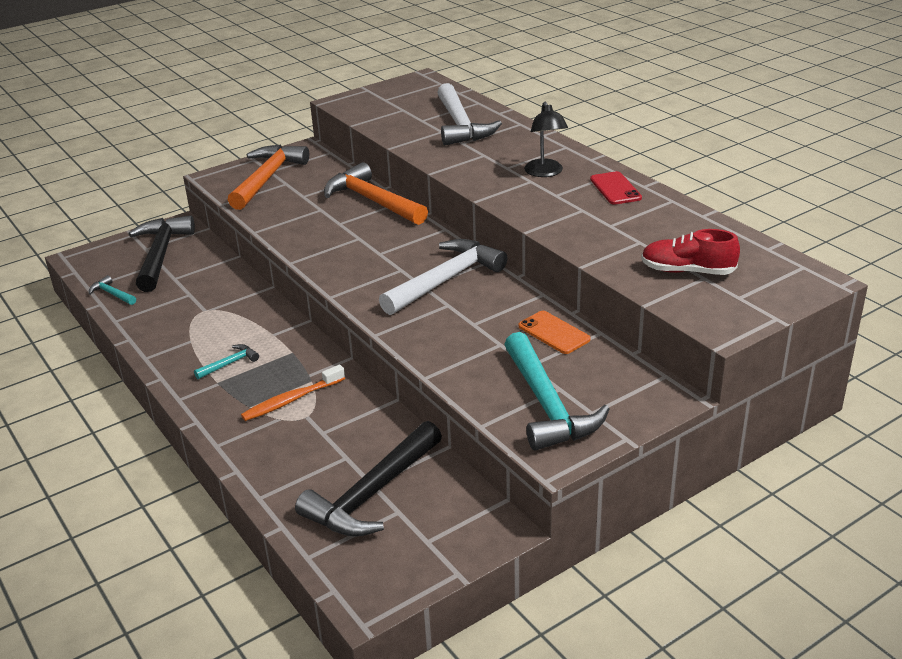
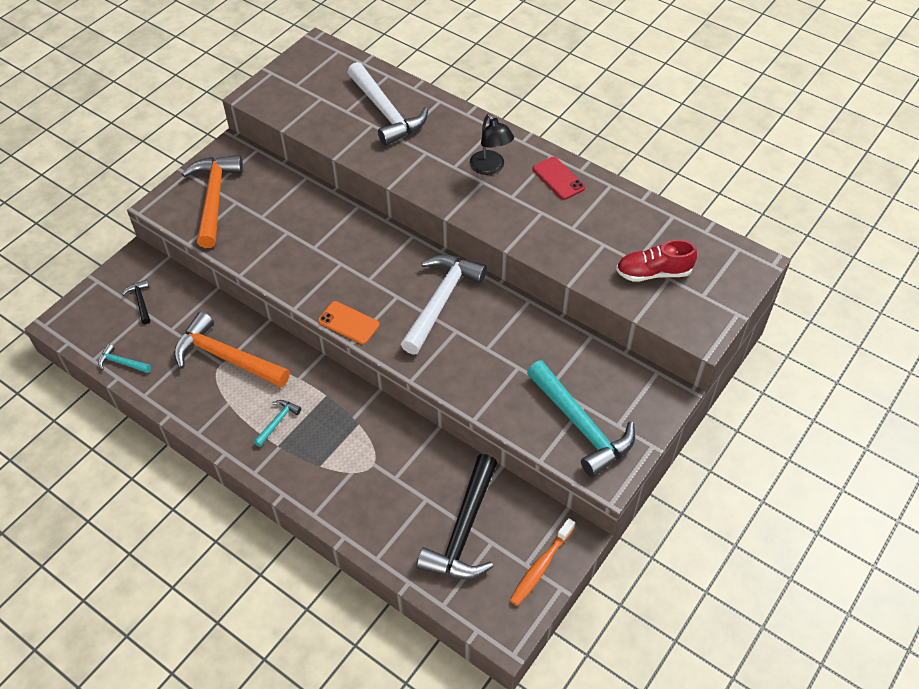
camera: 20 degrees left, 20 degrees up
(160, 254) = (140, 301): black hammer -> black hammer, size x0.44
(291, 400) = (352, 449): orange toothbrush -> orange toothbrush (540, 566)
(372, 201) = (330, 211): orange hammer -> orange hammer (226, 357)
(554, 333) = (555, 344): orange phone -> orange phone (348, 323)

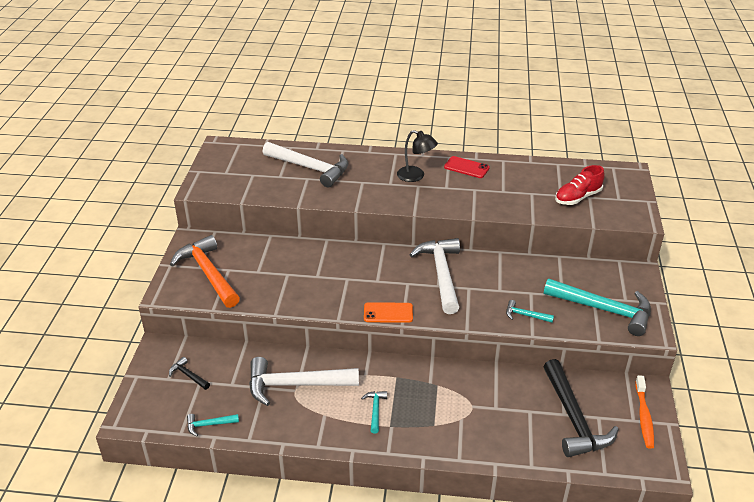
camera: 30 degrees left, 15 degrees down
(226, 357) = (295, 385): orange hammer -> white hammer
(487, 391) = (525, 315): none -> turquoise hammer

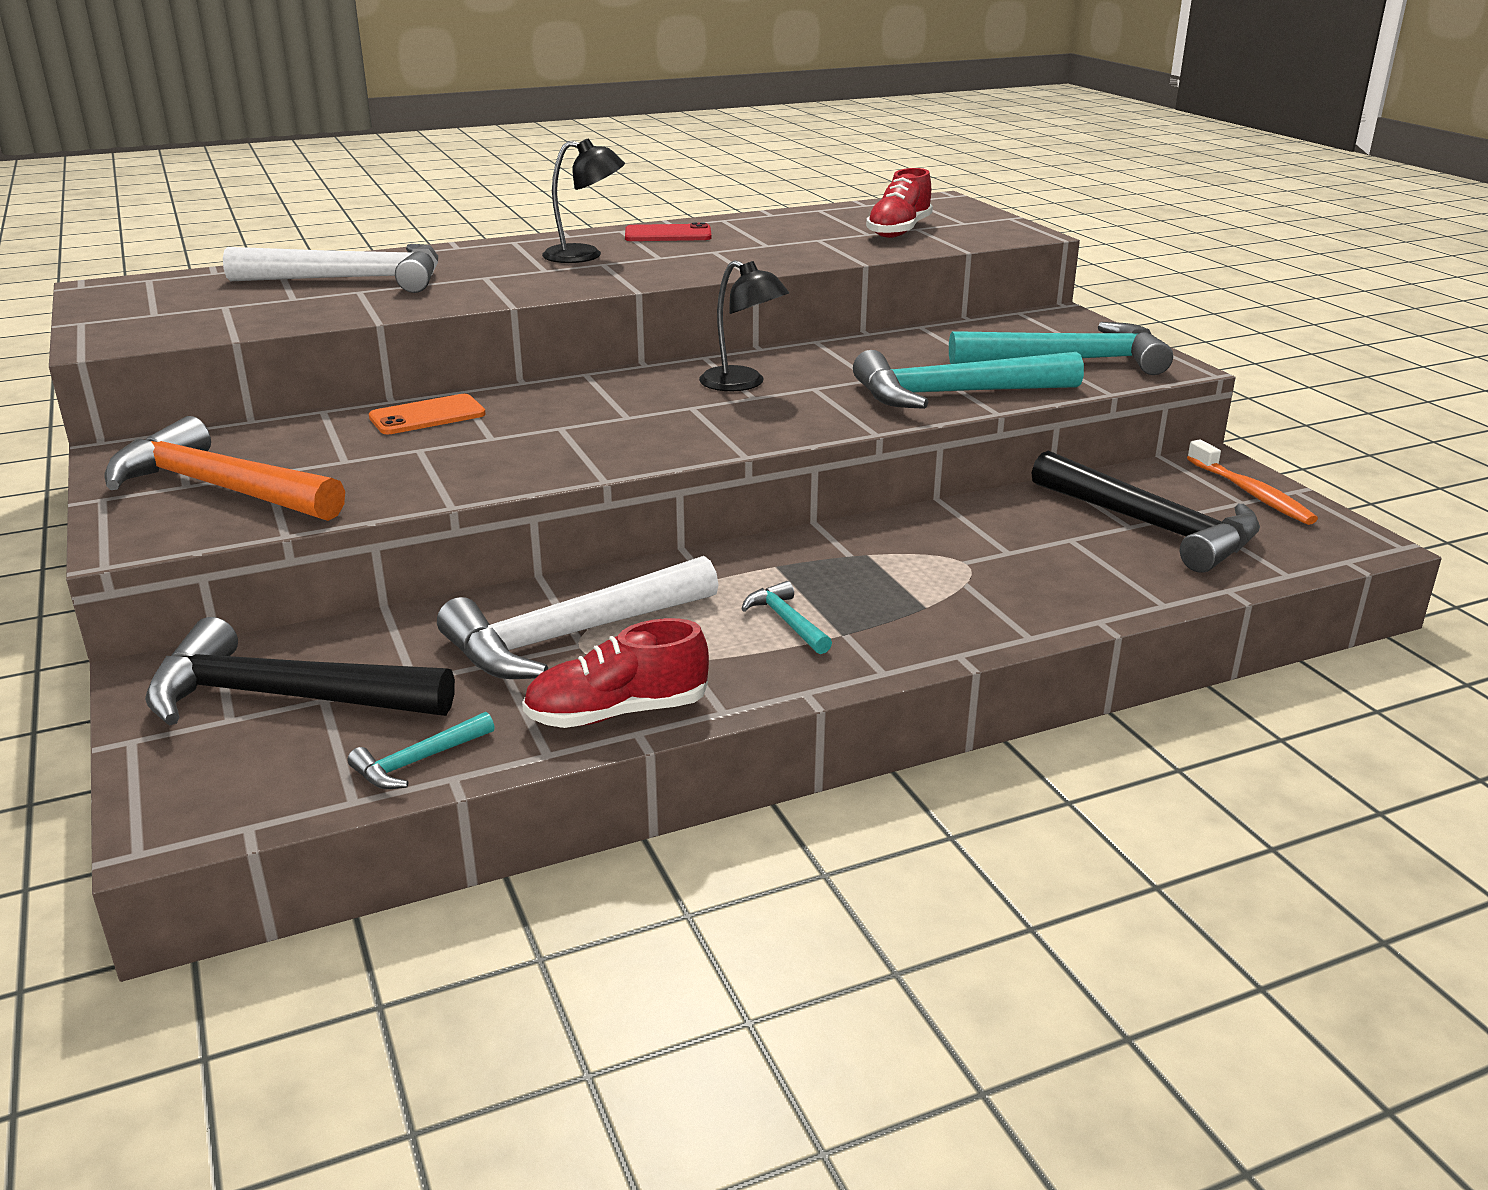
camera: 30 degrees left, 10 degrees down
(188, 375) = (282, 698): black hammer -> black hammer, size x2.25
(283, 431) = (617, 713): none -> red shoe
(388, 313) = (698, 448): orange phone -> orange phone (427, 416)
(441, 274) = (742, 384): white hammer -> black lamp
(525, 315) = (953, 394): turquoise hammer -> turquoise hammer, size x2.25

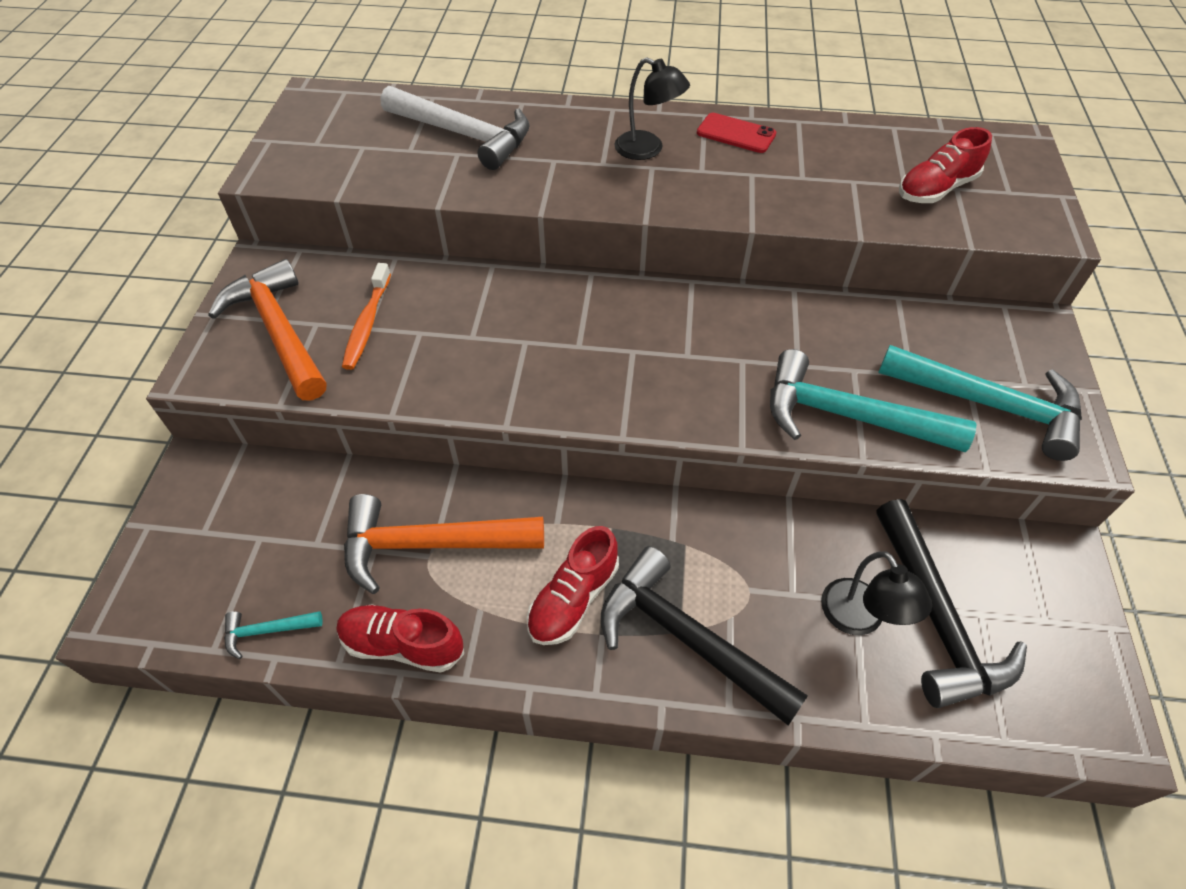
camera: 30 degrees right, 25 degrees up
(282, 698) = (240, 525): black hammer -> black hammer (686, 638)
(427, 416) = (452, 290): orange phone -> none
(570, 636) = (430, 545): white hammer -> orange hammer
(742, 384) = (692, 332): black lamp -> black lamp (859, 619)
(786, 621) = (573, 599): turquoise hammer -> red shoe
(1251, 493) = (1064, 613): orange toothbrush -> orange toothbrush (367, 324)

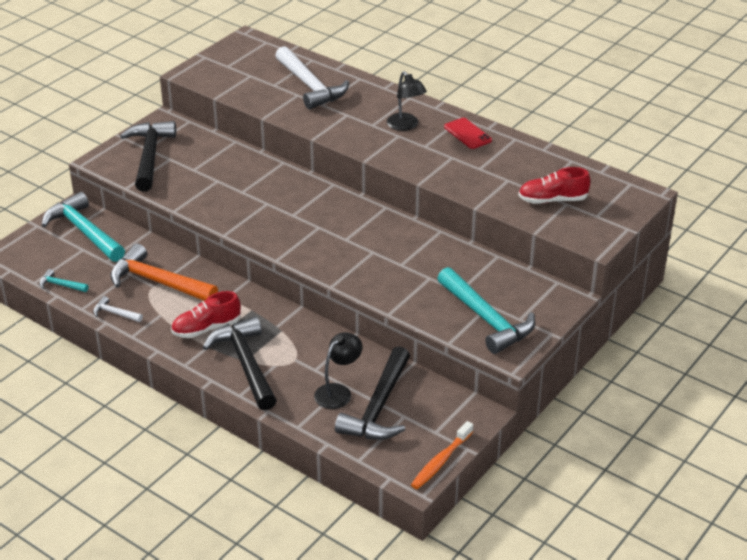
camera: 30 degrees right, 15 degrees down
(279, 331) = (149, 156): orange hammer -> black hammer
(367, 324) = (195, 167): orange toothbrush -> orange toothbrush (440, 461)
(402, 644) = (115, 313): red shoe -> white hammer
(847, 416) = (401, 295): turquoise hammer -> turquoise hammer (84, 231)
(859, 619) = (338, 392): black lamp -> black lamp turned 150 degrees counterclockwise

